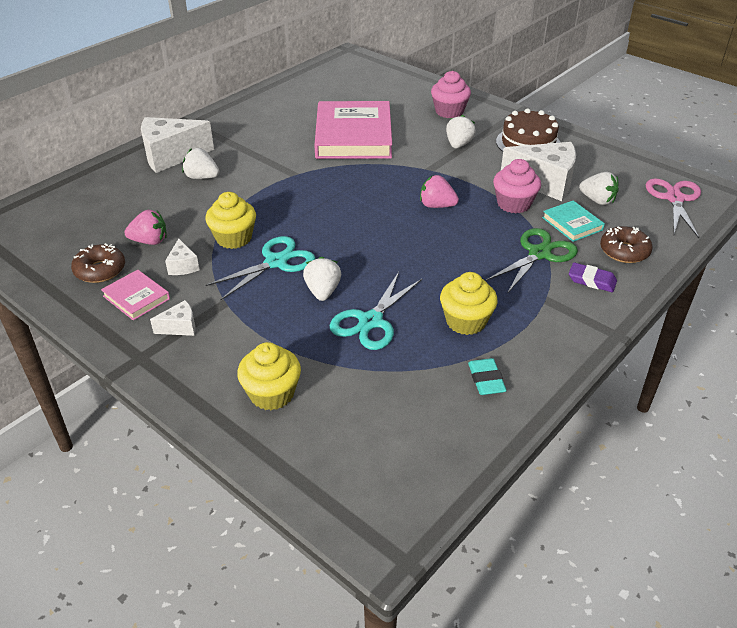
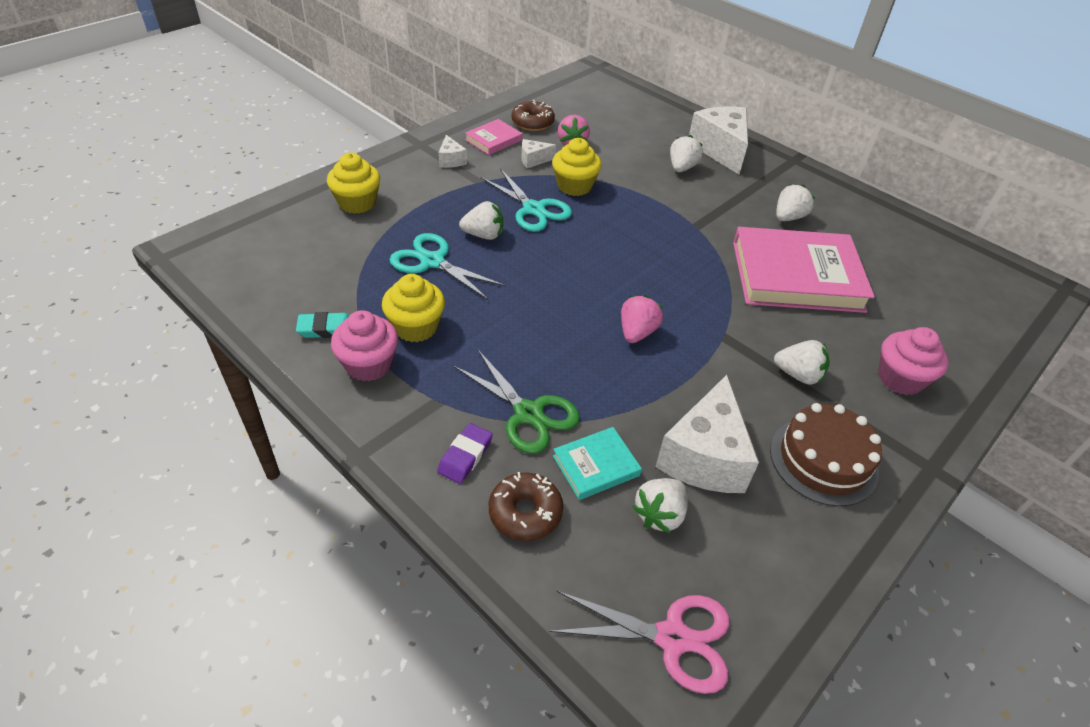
camera: 90 degrees right, 5 degrees up
(278, 132) = (788, 217): none -> white strawberry
(514, 204) = (644, 409): pink cupcake -> pink cupcake (369, 364)

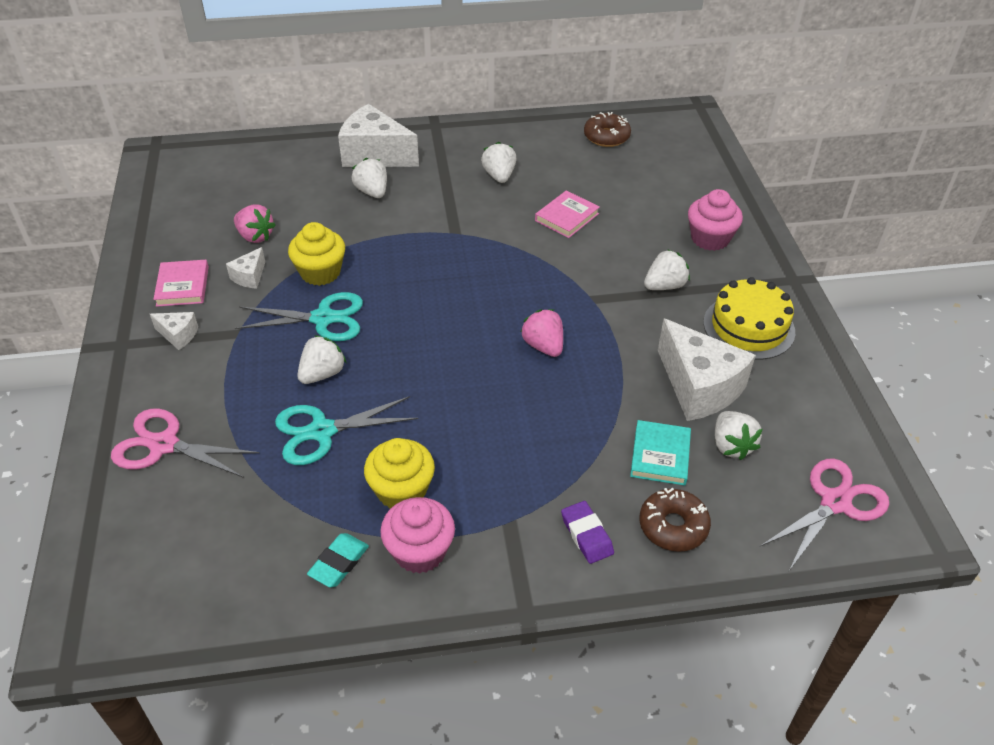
camera: 50 degrees left, 0 degrees up
(357, 203) = (164, 445): yellow cupcake -> pink scissors
(528, 413) = (573, 467): green scissors -> none
(532, 123) = (189, 243): brown donut -> brown donut (606, 137)
(796, 276) = (567, 217): pink book -> pink book, size x0.46
(823, 460) = (749, 327): brown cake -> yellow cake

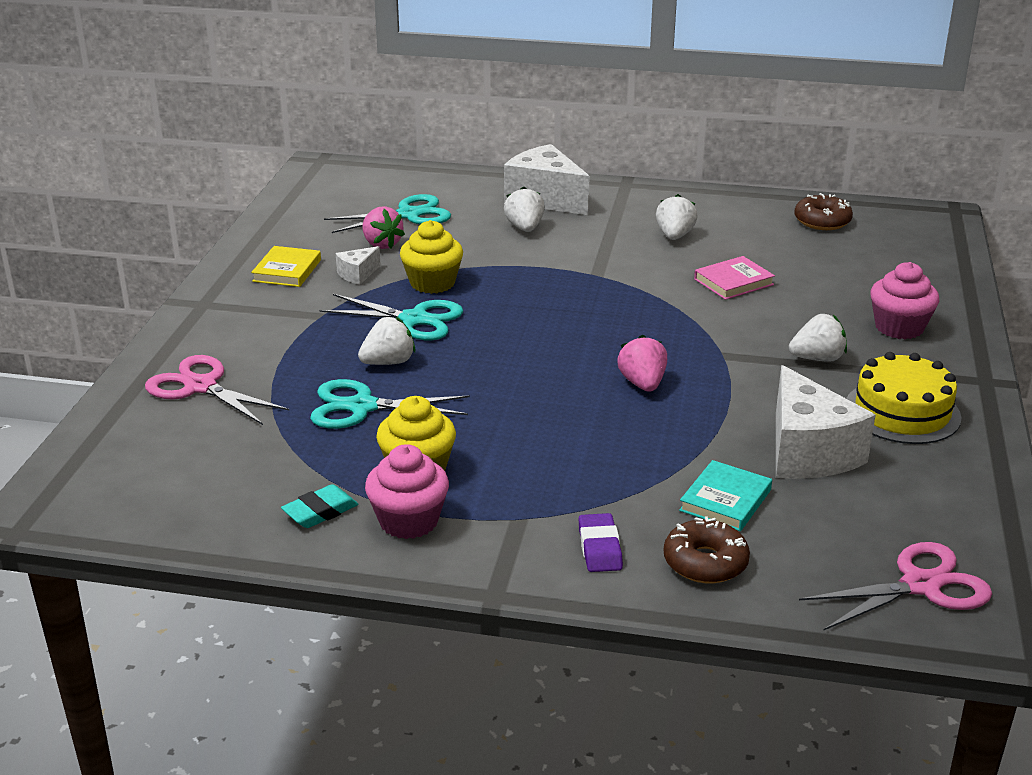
camera: 20 degrees right, 15 degrees down
(178, 335) = (261, 307): white cheese -> none
(183, 286) = (287, 270): pink book -> yellow book
(264, 196) = (408, 215): none -> turquoise scissors
(731, 445) = (818, 509): white strawberry -> none

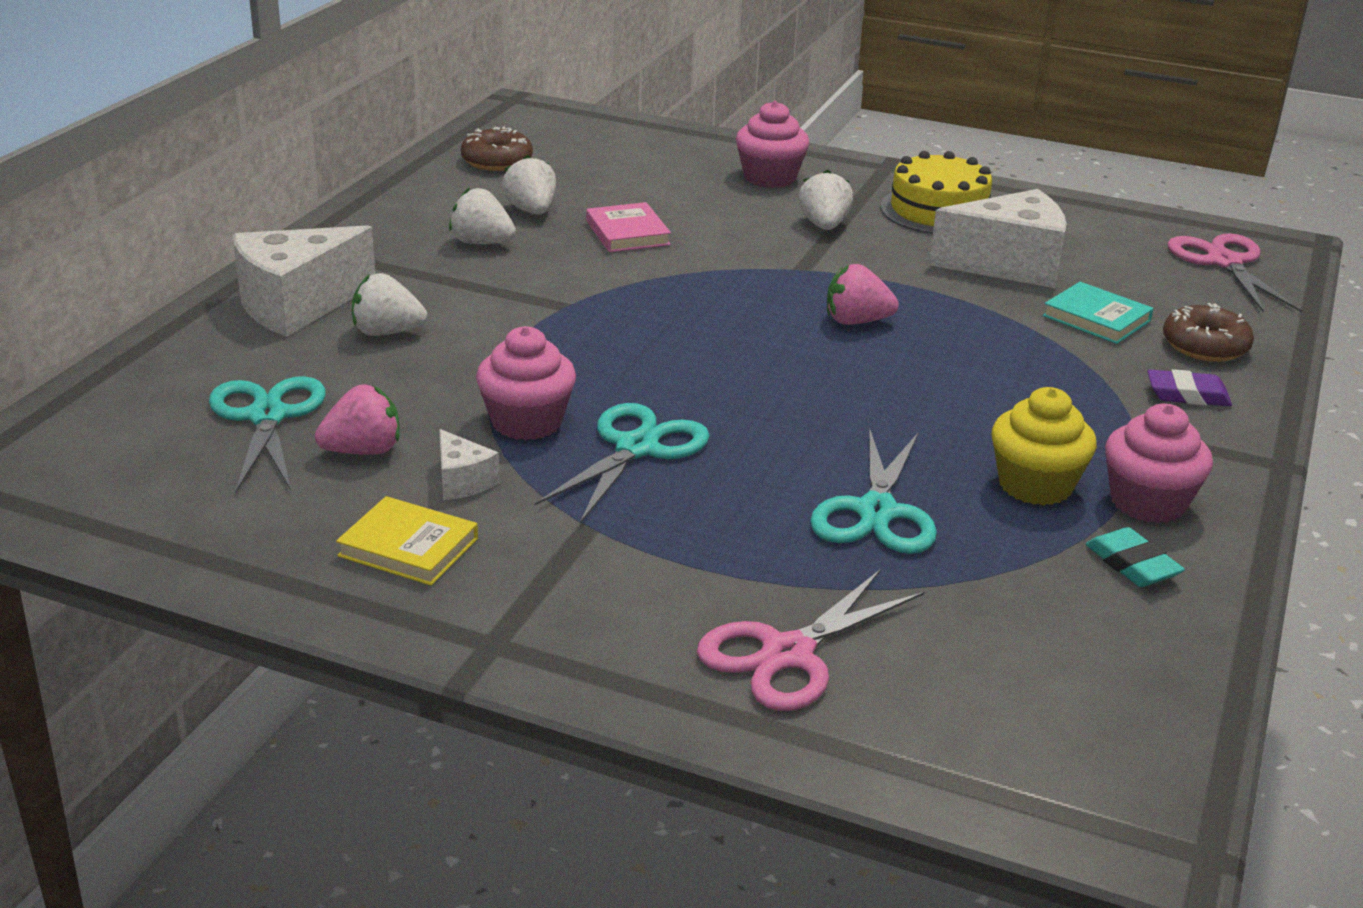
camera: 80 degrees left, 0 degrees up
(388, 362) = (757, 480): white strawberry -> white strawberry (531, 211)
(432, 283) = (527, 422): yellow cupcake -> pink cupcake

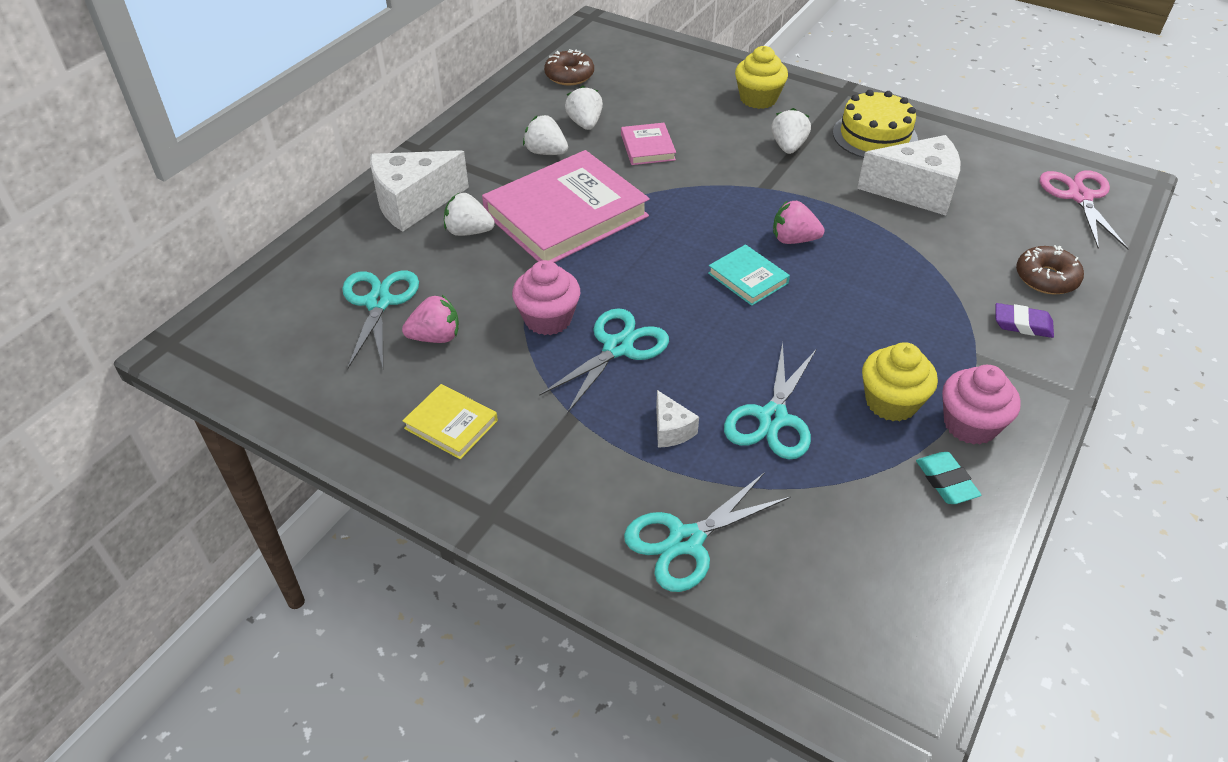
camera: 10 degrees right, 15 degrees up
(462, 481) = (496, 369): white cheese -> white cheese (671, 430)
(526, 308) = (566, 215): none -> pink book
(770, 178) = (758, 99): pink cupcake -> yellow cupcake
(788, 654) = (686, 541): pink scissors -> turquoise scissors
(1096, 318) = (970, 246): turquoise book -> turquoise book (748, 278)

